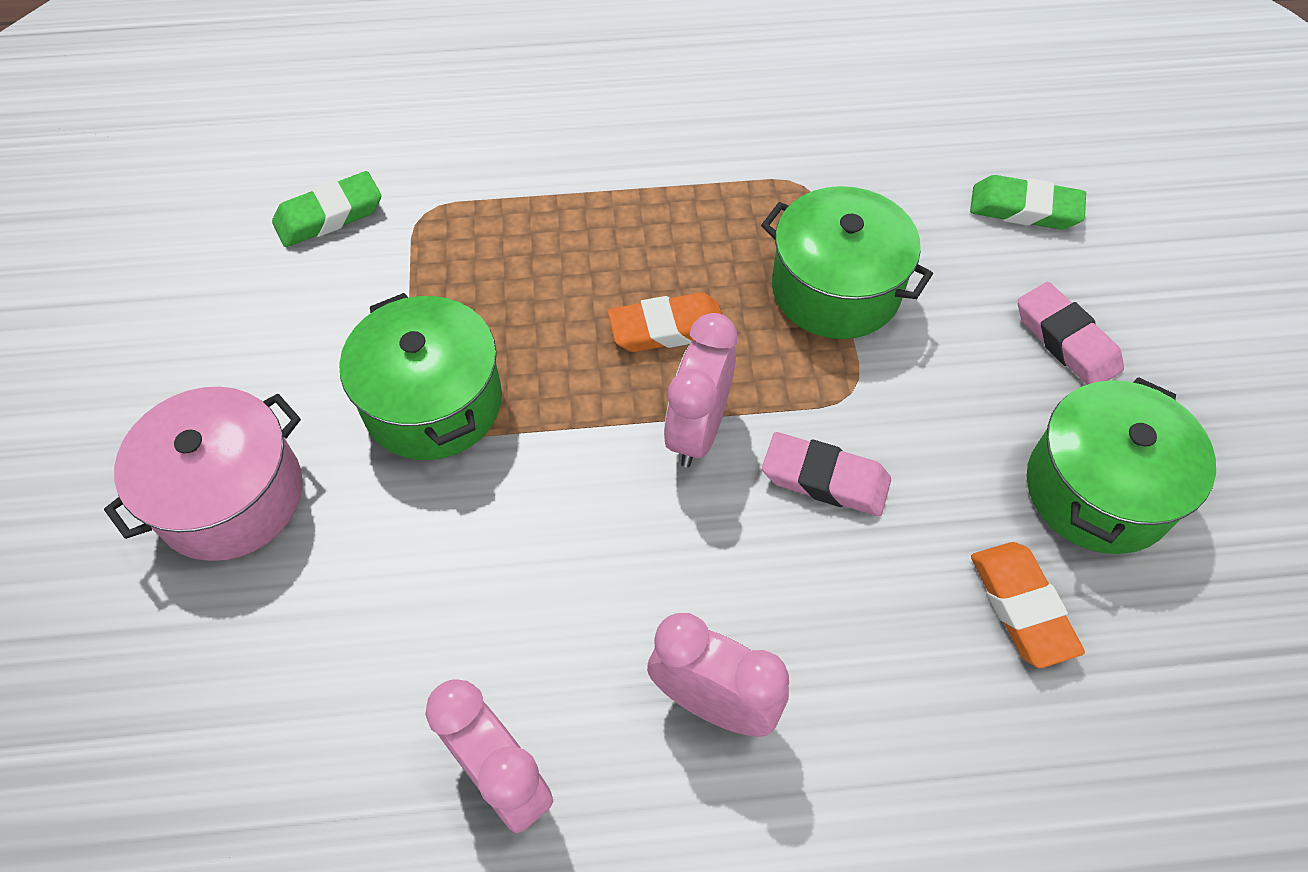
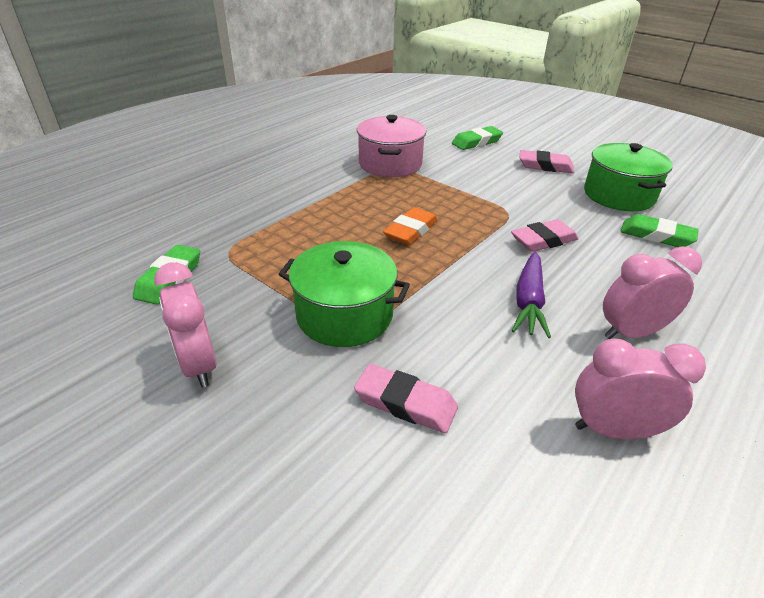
camera: 45 degrees left, 20 degrees down
(230, 496) = (285, 431): pink pot -> pink pot (390, 164)
(356, 560) = (405, 403): none -> pink eraser
(656, 553) = (528, 301): none -> purple carrot
(698, 430) = (476, 254): pink clock -> pink clock (198, 364)
(836, 289) = (453, 188): green pot -> none
(1021, 607) = (656, 236): orange eraser -> green eraser

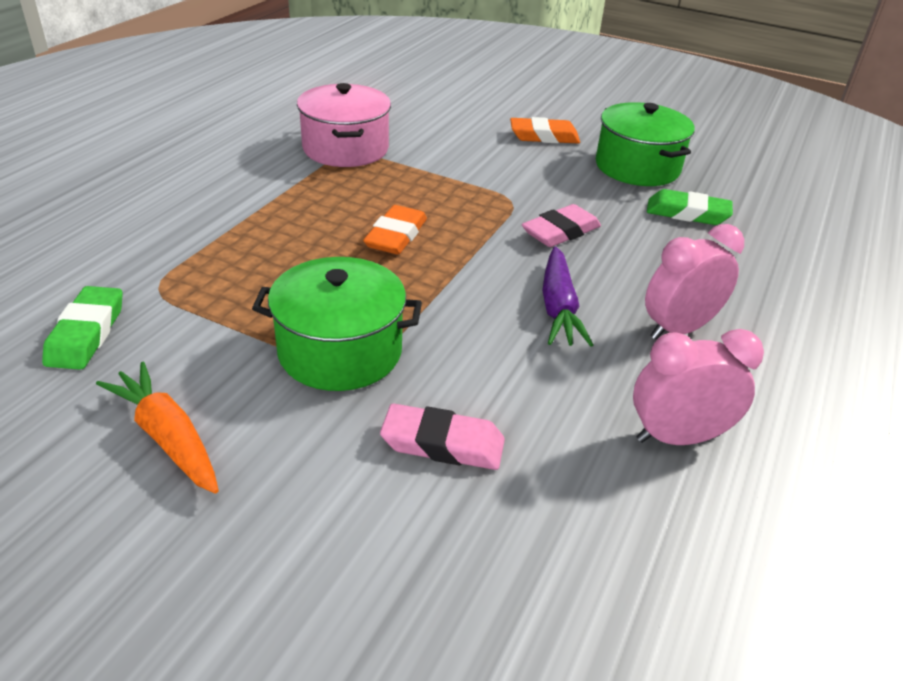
camera: 15 degrees left, 0 degrees up
(198, 364) = (167, 437): pink clock -> orange carrot
(476, 142) = (451, 110): green eraser -> none
(545, 166) = (544, 136): pink eraser -> orange eraser

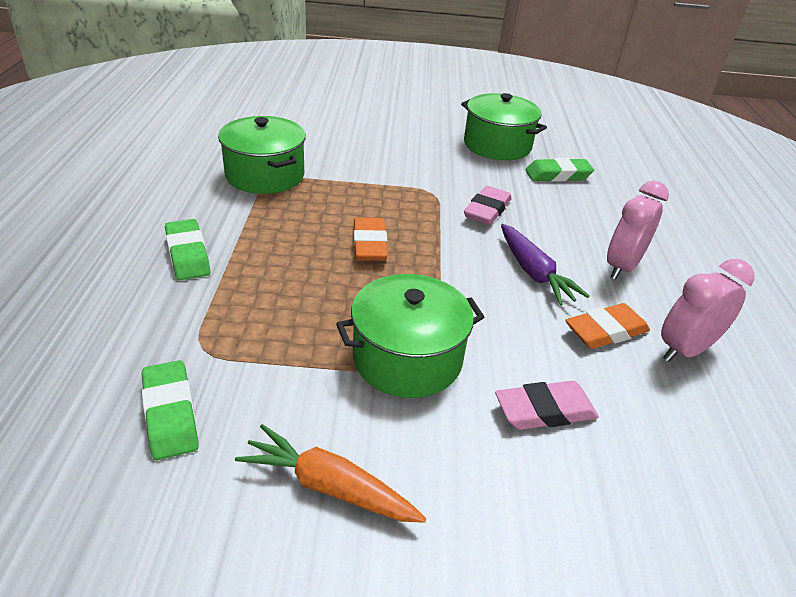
camera: 25 degrees left, 0 degrees up
(212, 205) = (188, 254): none -> green eraser
(345, 148) = (265, 175): pink pot -> green pot
(544, 136) = (413, 133): orange eraser -> orange eraser (605, 331)

